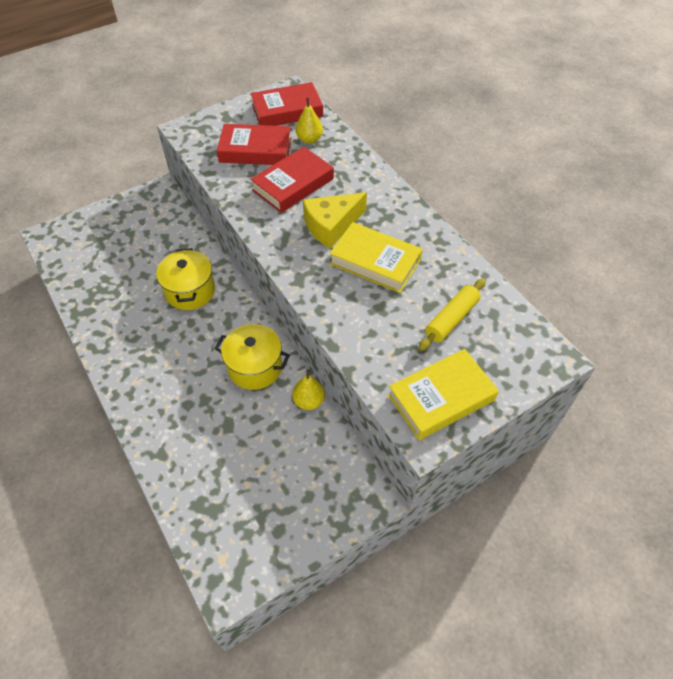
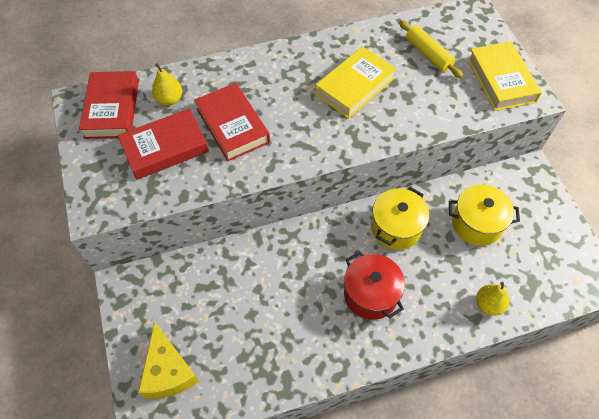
camera: 75 degrees left, 5 degrees up
(175, 358) = (370, 294): none -> red pot
(190, 291) = (288, 271): yellow pot -> yellow pot (476, 224)
(255, 150) = (165, 148): red book -> red book turned 45 degrees clockwise
(309, 401) = (439, 193): yellow pear -> yellow pear (488, 304)
(331, 226) = (301, 107): yellow cheese -> yellow cheese (168, 371)

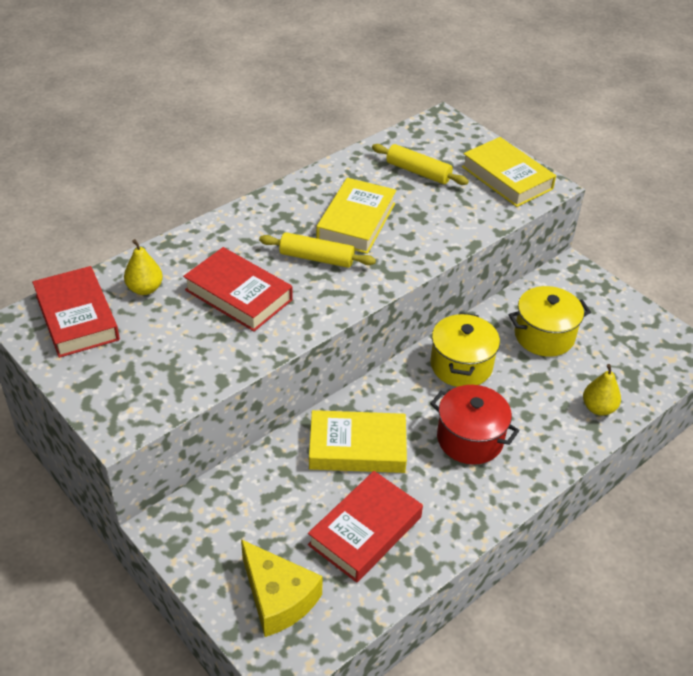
camera: 25 degrees left, 15 degrees down
(165, 148) = (169, 339): red book -> red book (365, 531)
(283, 270) = (357, 447): none -> yellow book
(307, 111) = (317, 258): none -> yellow rolling pin

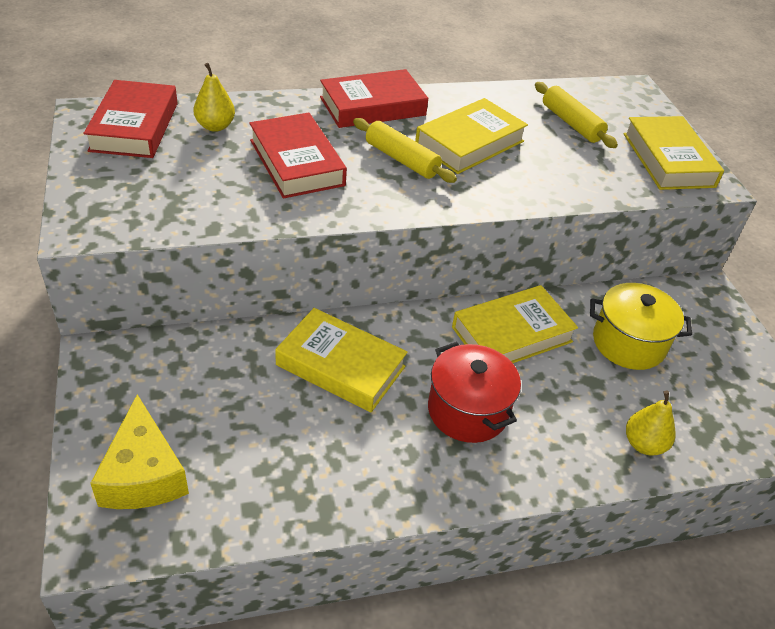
camera: 25 degrees right, 0 degrees up
(365, 531) = (284, 451): red book -> red book (372, 106)
(461, 365) = (512, 334): yellow pot -> yellow book

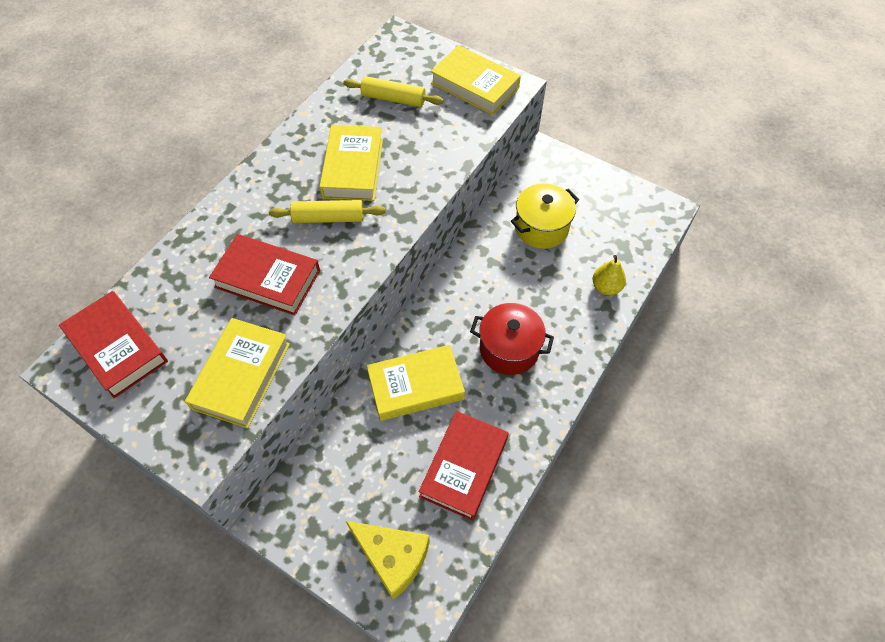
camera: 40 degrees left, 15 degrees up
(215, 126) = (174, 296): yellow pear -> none
(372, 106) = (258, 187): red book -> red book (464, 467)
(512, 334) = (480, 277): yellow book -> yellow book (241, 376)

